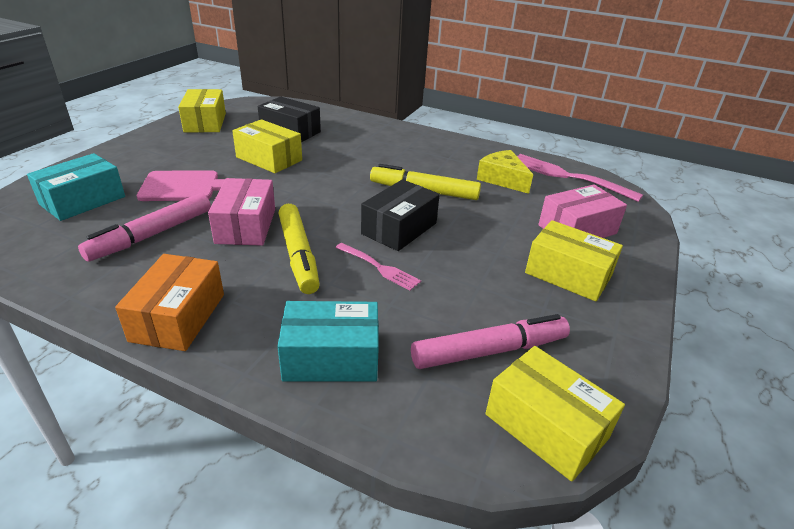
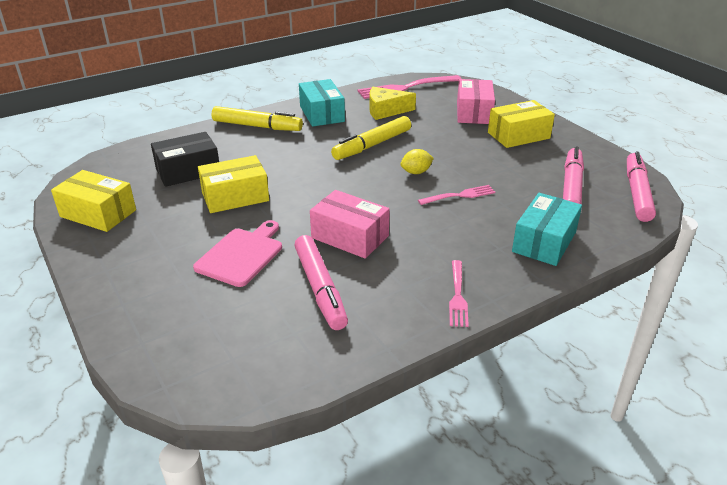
camera: 55 degrees left, 0 degrees up
(83, 200) = (206, 322): turquoise box -> turquoise box (321, 114)
(178, 317) = (457, 295): orange box -> pink fork
(298, 255) = (416, 223): yellow marker -> yellow marker (257, 126)
(399, 228) = (416, 172): black box -> yellow lemon
(546, 426) = (637, 193): yellow box -> pink marker

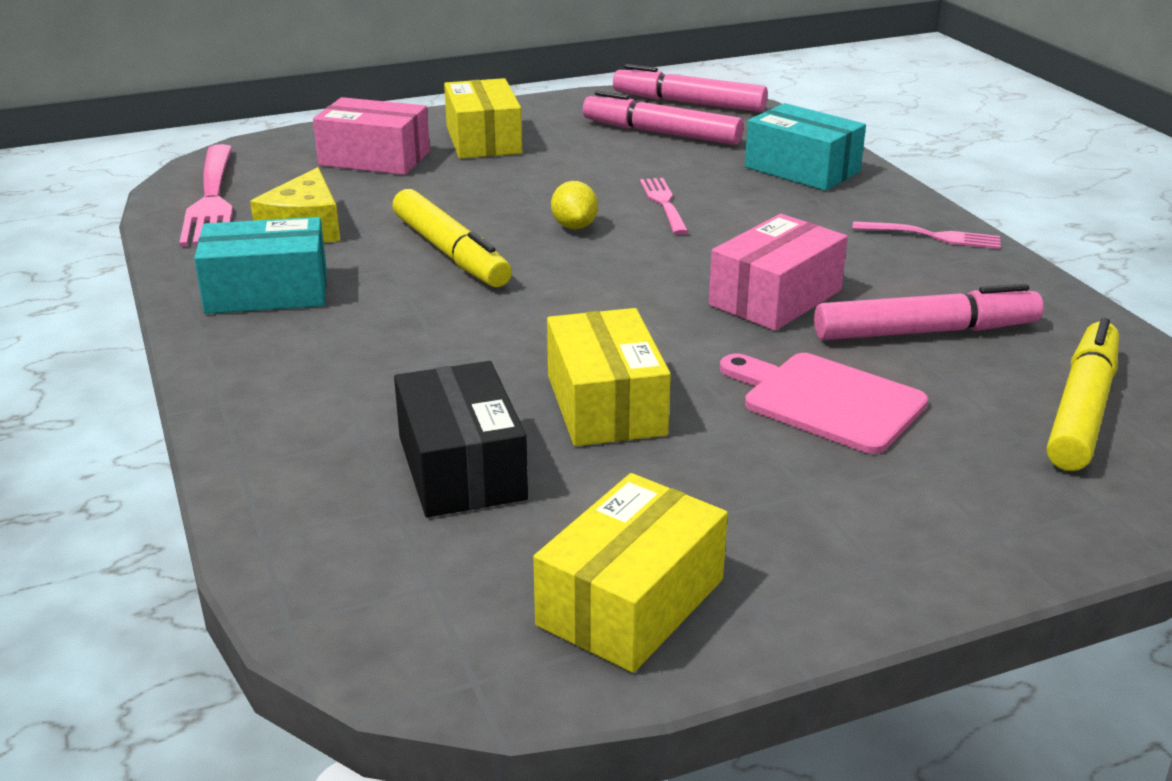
camera: 80 degrees left, 5 degrees down
(257, 126) = (274, 371): yellow marker -> yellow marker (1082, 409)

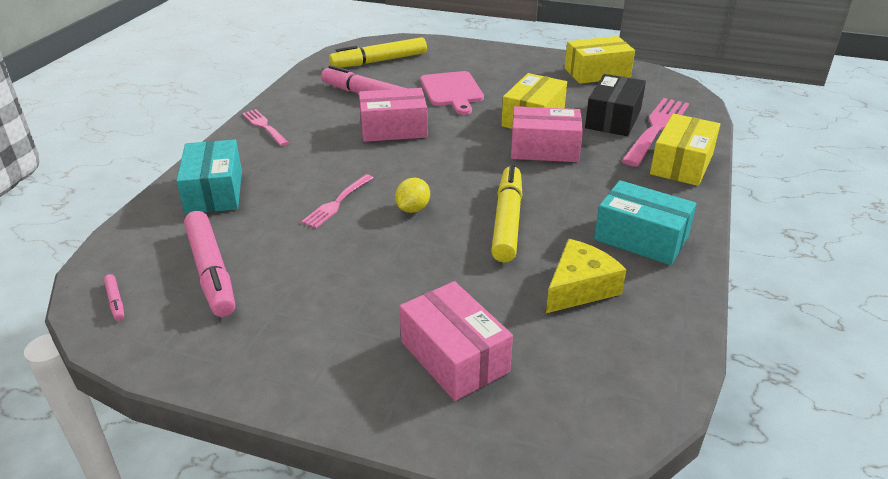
camera: 140 degrees left, 5 degrees up
(211, 199) = (633, 365): pink fork -> pink fork (656, 129)
(483, 140) = (339, 336): yellow box -> yellow box (681, 164)
(515, 356) = (544, 149): none -> pink box
(688, 103) = (115, 301): pink marker -> pink marker, size x0.41

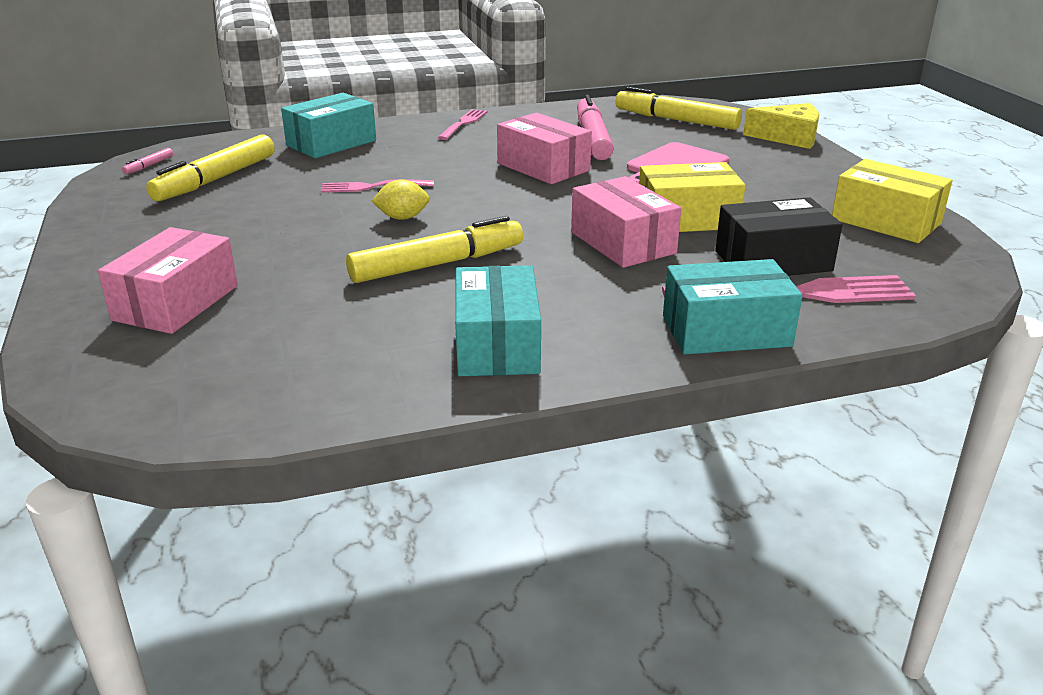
camera: 55 degrees right, 5 degrees down
(211, 271) = (216, 179): pink marker -> yellow marker
(579, 288) = (350, 333): yellow cheese -> yellow cheese (788, 137)
(681, 164) = (726, 331): yellow box -> turquoise box

